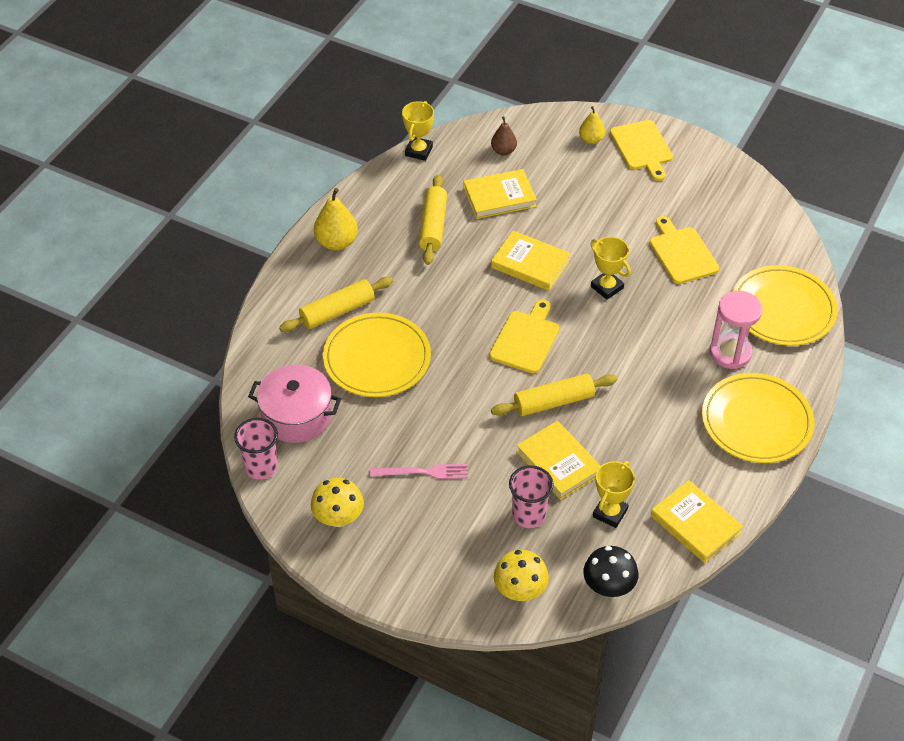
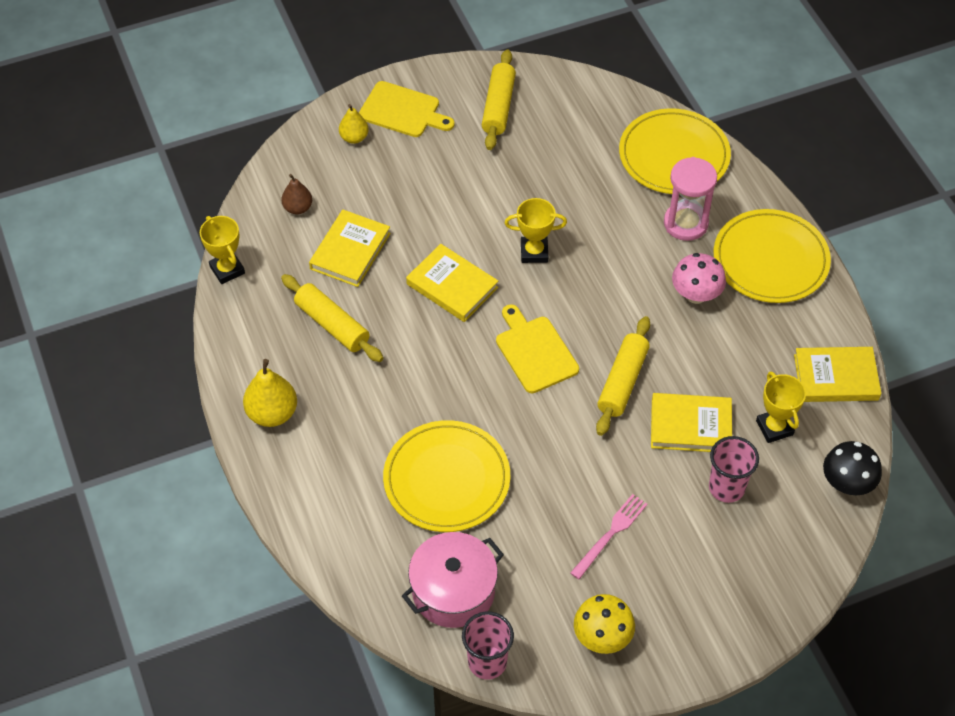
camera: 50 degrees left, 5 degrees up
(337, 311) = (359, 472): yellow rolling pin -> yellow rolling pin (498, 106)
(520, 590) = (798, 550): yellow mushroom -> none
(530, 264) = (452, 286): yellow book -> yellow book turned 60 degrees clockwise
(674, 397) = (696, 294): none -> pink mushroom
(682, 253) = (549, 174): yellow cutting board -> none

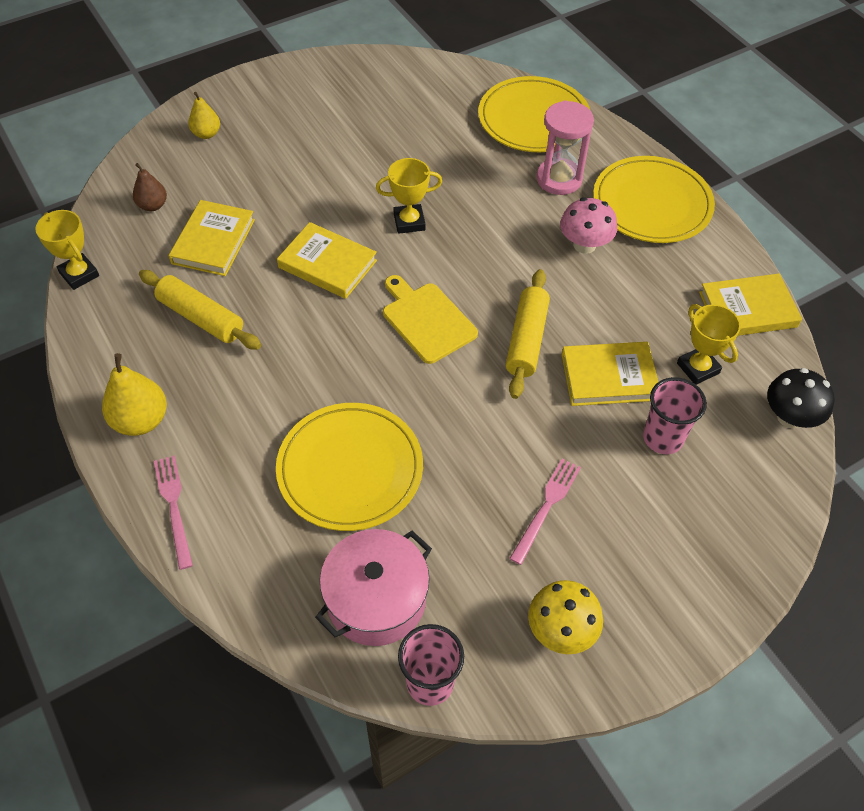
camera: 10 degrees left, 0 degrees up
(294, 492) = (174, 507): none -> pink fork
(402, 111) = (254, 105): yellow cutting board -> none
(498, 106) = (351, 92): yellow rolling pin -> none

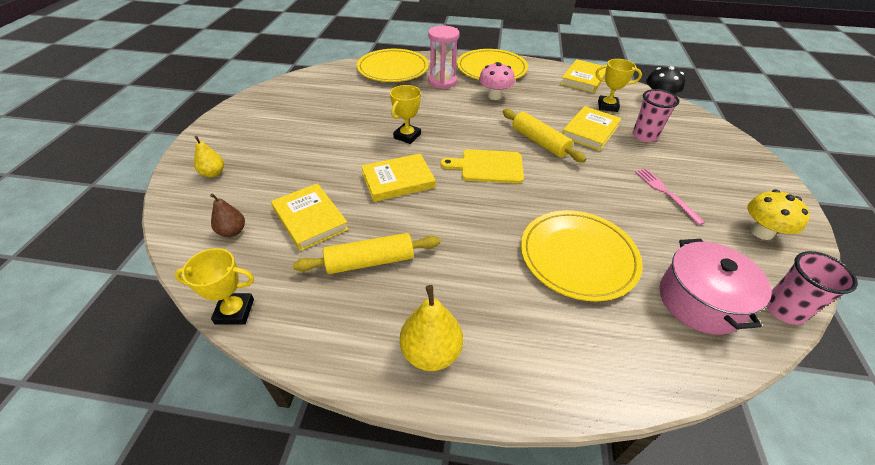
camera: 50 degrees left, 10 degrees down
(174, 507) = (539, 377): pink fork -> none

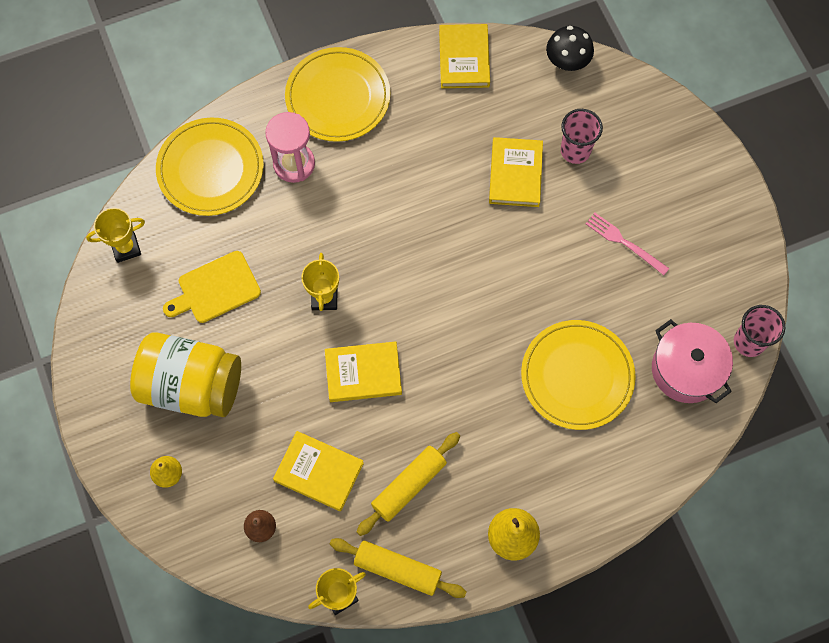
camera: 30 degrees left, 25 degrees up
(281, 140) = (192, 386): none -> yellow jar
(398, 180) = (363, 373): yellow book -> yellow book turned 45 degrees clockwise
(488, 166) = (439, 299): yellow cutting board -> yellow cutting board (215, 288)
(494, 96) = (376, 161): pink mushroom -> none
(539, 142) = (471, 226): yellow rolling pin -> yellow rolling pin (397, 569)
(607, 106) = (515, 110): yellow trophy -> yellow trophy (126, 248)
(761, 232) = (719, 253): yellow mushroom -> none

